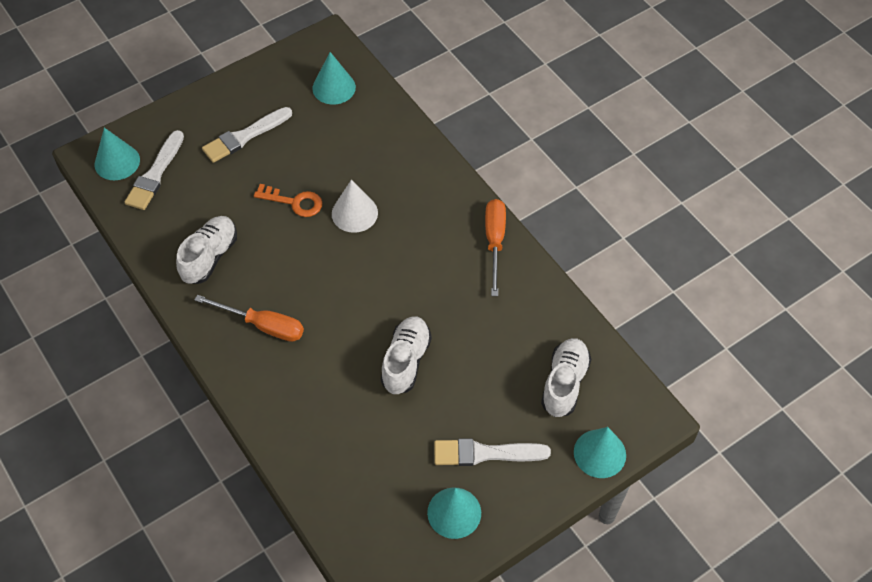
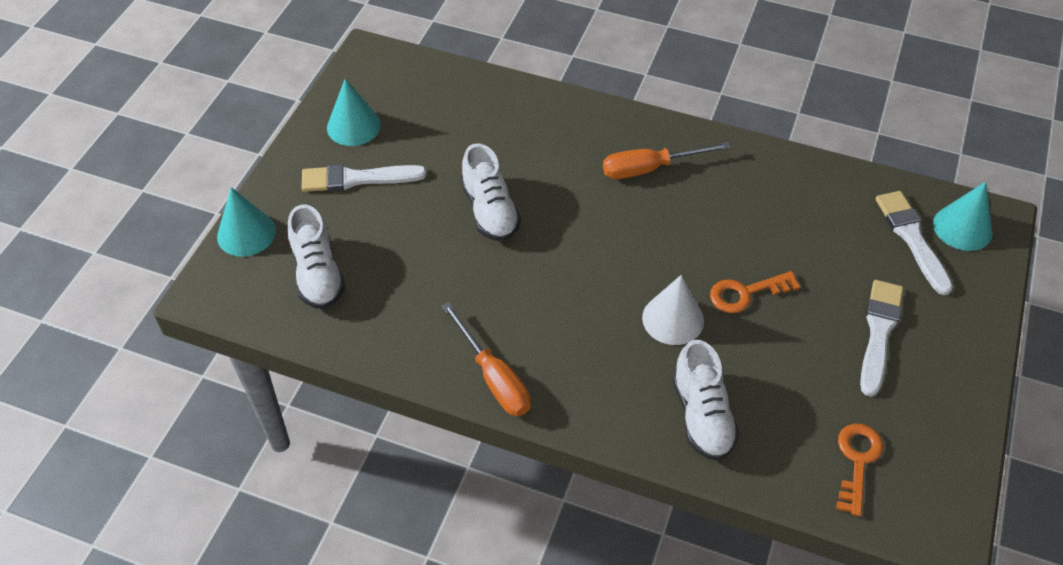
camera: 145 degrees right, 5 degrees down
(209, 257) = (764, 195): white shoe -> white shoe (702, 415)
(334, 87) = (857, 461): turquoise cone -> orange key
(485, 453) = (357, 179): white brush -> white brush turned 150 degrees counterclockwise

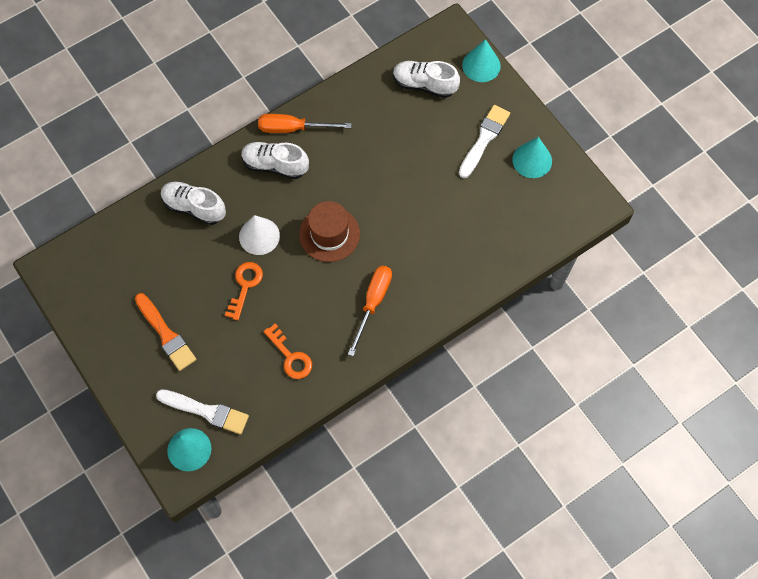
camera: 125 degrees right, 15 degrees up
(490, 211) = (406, 193): white shoe -> white shoe (275, 165)
(606, 252) = (329, 234): none -> brown hat
(857, 461) = (112, 259): orange key -> orange key (290, 356)
(879, 332) = (166, 334): white brush -> orange brush

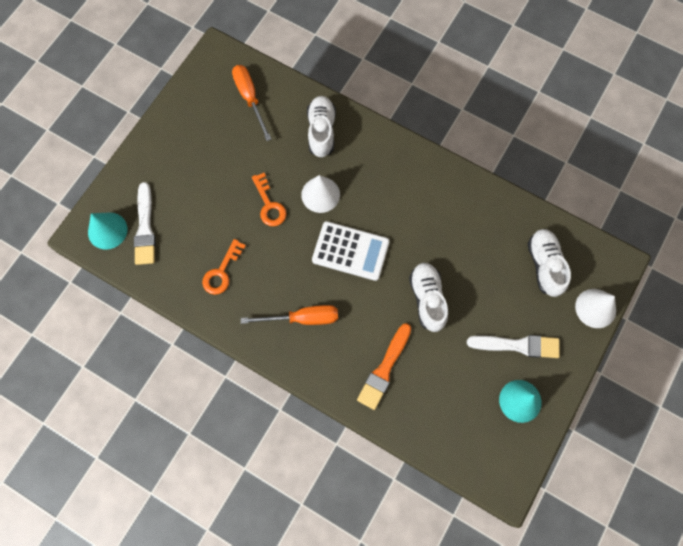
camera: 65 degrees right, 5 degrees up
(166, 334) = (198, 165): orange brush -> orange brush (384, 369)
(245, 286) = (269, 205): orange key -> orange key turned 75 degrees clockwise
(275, 165) = (393, 176): white shoe -> white shoe (427, 299)
(293, 128) = (437, 173): orange screwdriver -> orange screwdriver (250, 98)
(329, 234) = (350, 251): brown hat -> white calculator
(481, 65) = (595, 308): turquoise cone -> white cone

